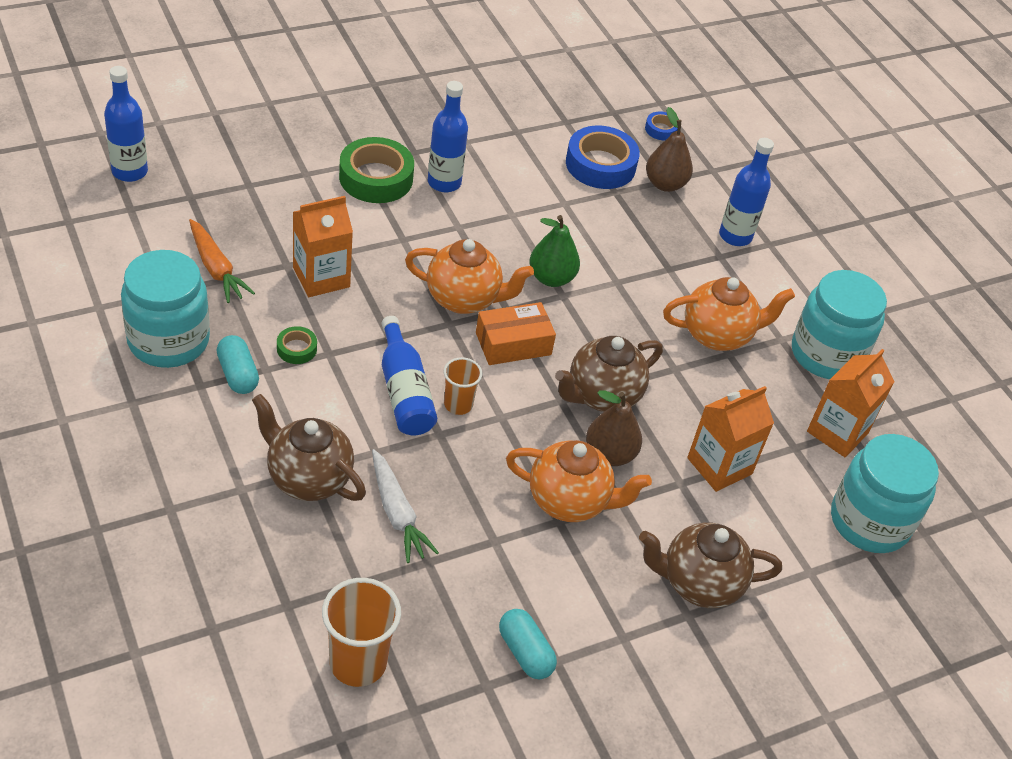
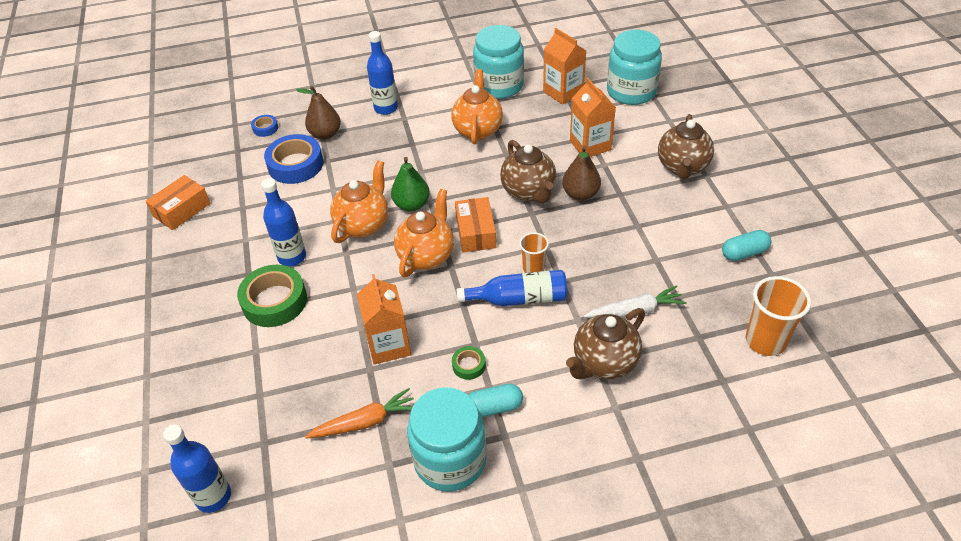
camera: 70 degrees left, 0 degrees up
(503, 85) = (182, 210): none -> orange box
(569, 501) = (621, 218): orange teapot -> orange teapot (363, 225)

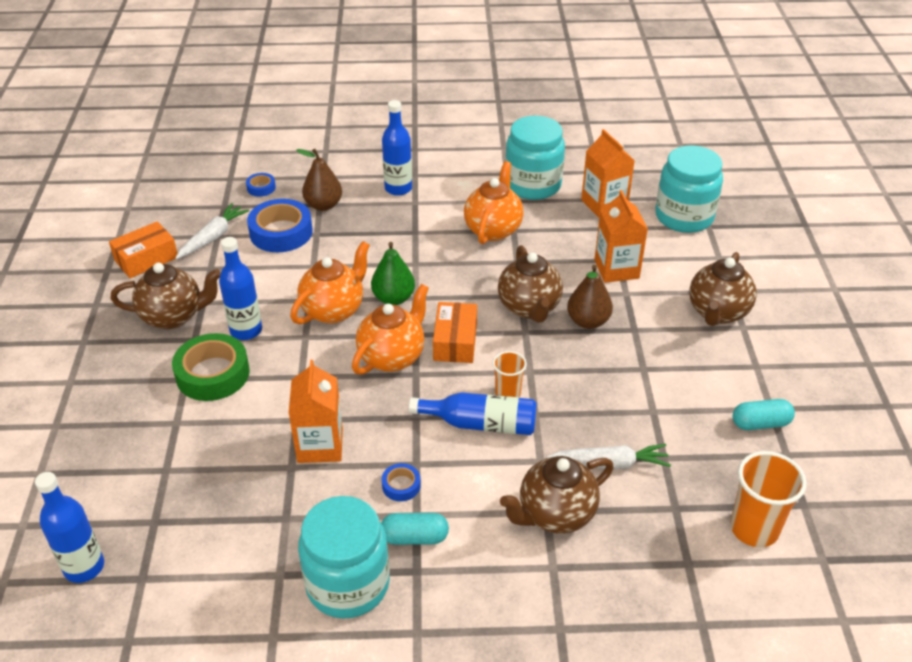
camera: 10 degrees right, 5 degrees down
(223, 257) = (173, 316): none -> brown teapot
(236, 180) = (213, 237): none -> white carrot
(365, 422) = (268, 523): orange carrot -> none
(468, 365) = (401, 485): green tape -> blue tape

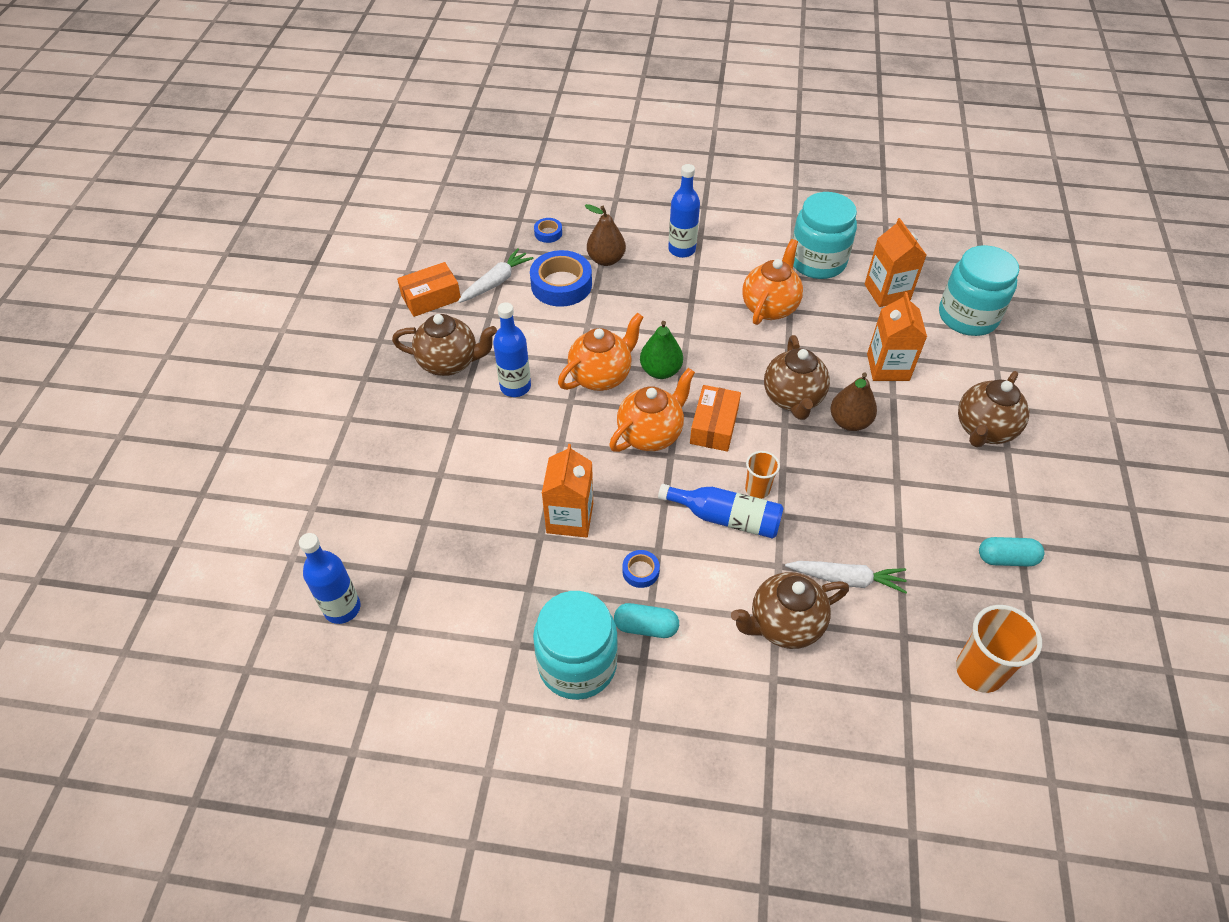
camera: 10 degrees right, 10 degrees up
(213, 374) = (479, 428): green tape -> none

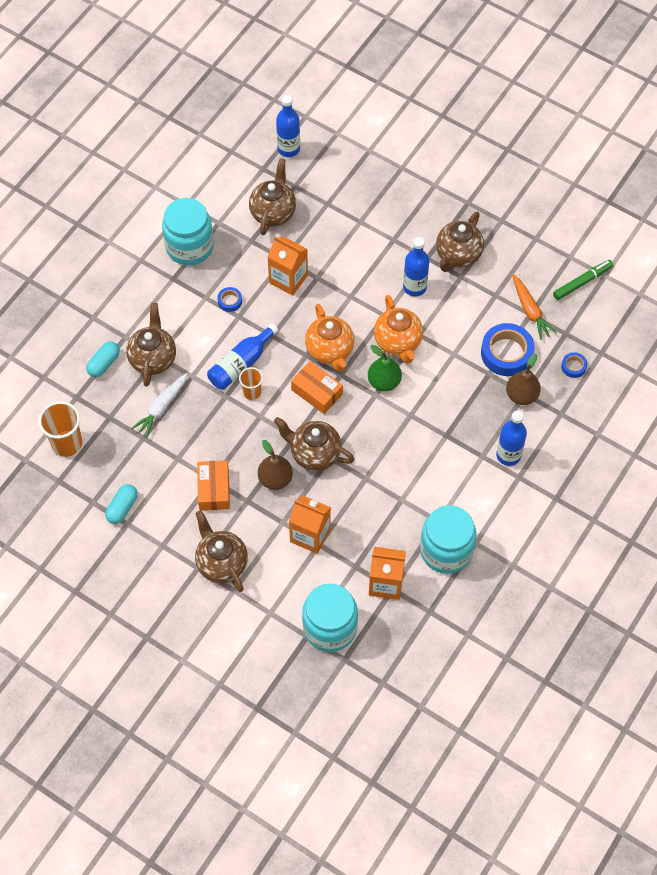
camera: 115 degrees right, 10 degrees up
(431, 298) = (532, 264): orange box -> orange box (214, 489)
(437, 254) = (582, 282): none -> green marker
(467, 580) = (273, 212): none -> brown teapot
(496, 282) = (530, 311): white carrot -> orange carrot
(646, 627) = (192, 288): turquoise capsule -> turquoise capsule (104, 363)
(769, 307) = (412, 487): orange teapot -> none

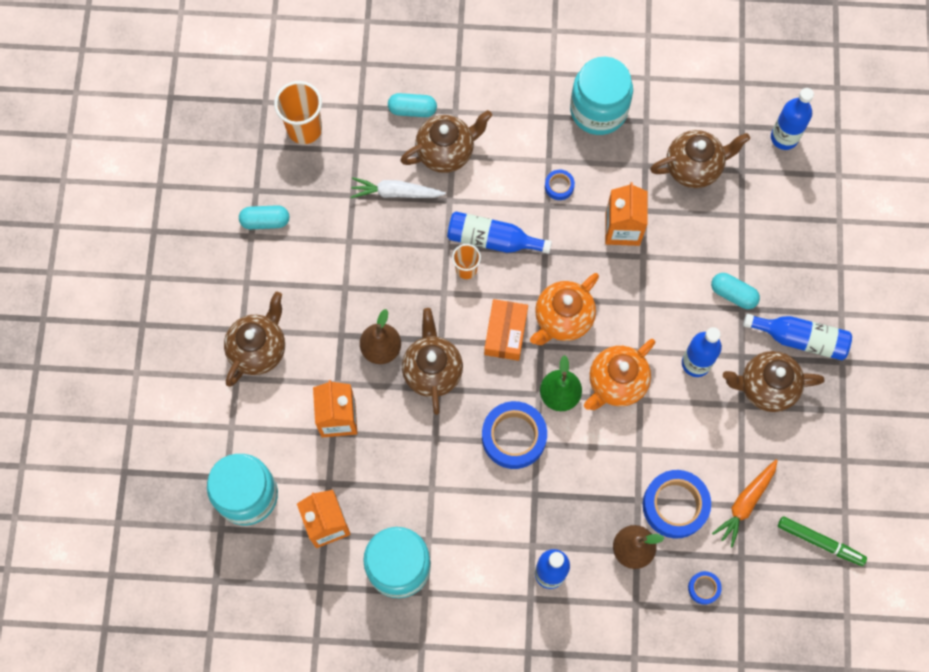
camera: 60 degrees right, 10 degrees up
(214, 489) = (335, 295): orange box -> none
(380, 239) = (733, 294): none -> turquoise capsule
(396, 427) = (514, 437): none -> blue tape
(437, 217) = (800, 339): none -> blue bottle

